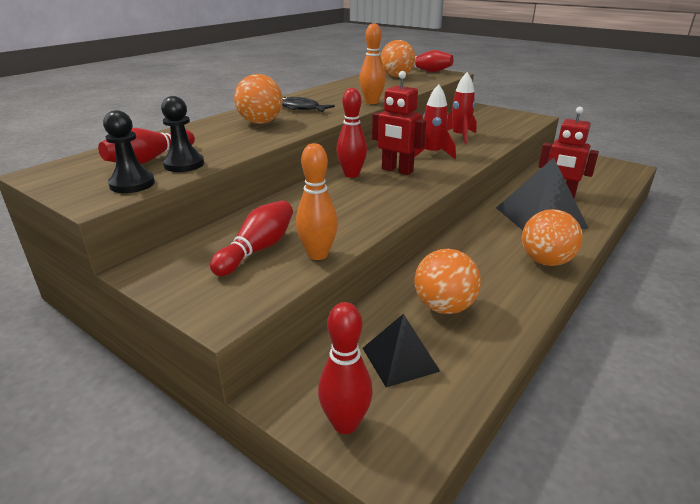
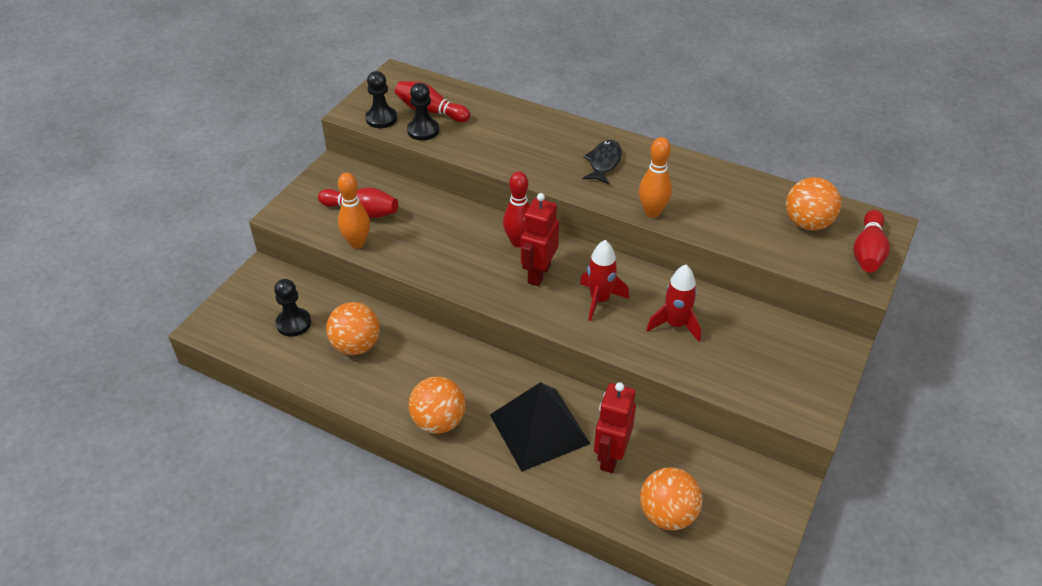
camera: 80 degrees right, 15 degrees up
(260, 122) = (543, 145): orange ball -> orange ball (667, 514)
(345, 423) = (237, 303): red bowling pin -> none
(400, 359) = (293, 323): black pyramid -> black pawn

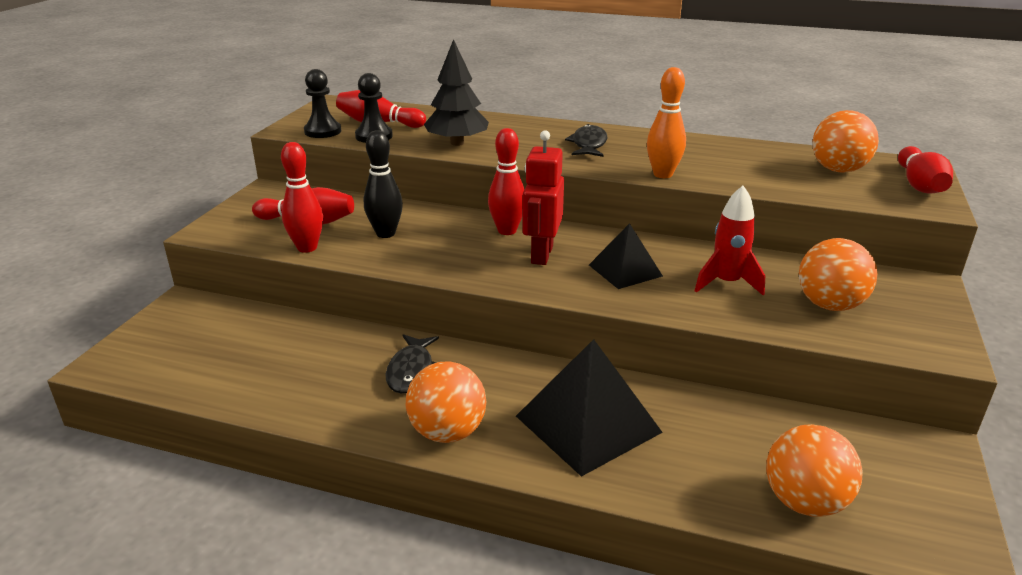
camera: 10 degrees left, 15 degrees down
(293, 323) = (228, 349): black pawn -> none
(356, 345) = (316, 363): orange ball -> orange ball (829, 305)
(357, 243) = (307, 248): orange bowling pin -> red bowling pin
(420, 234) = (385, 233): none -> black bowling pin
(423, 363) = (411, 371): none -> black fish
(491, 148) = (457, 143): none -> black tree
(599, 300) = (625, 270): red rocket -> black pyramid
(610, 457) = (695, 443): red robot -> none

